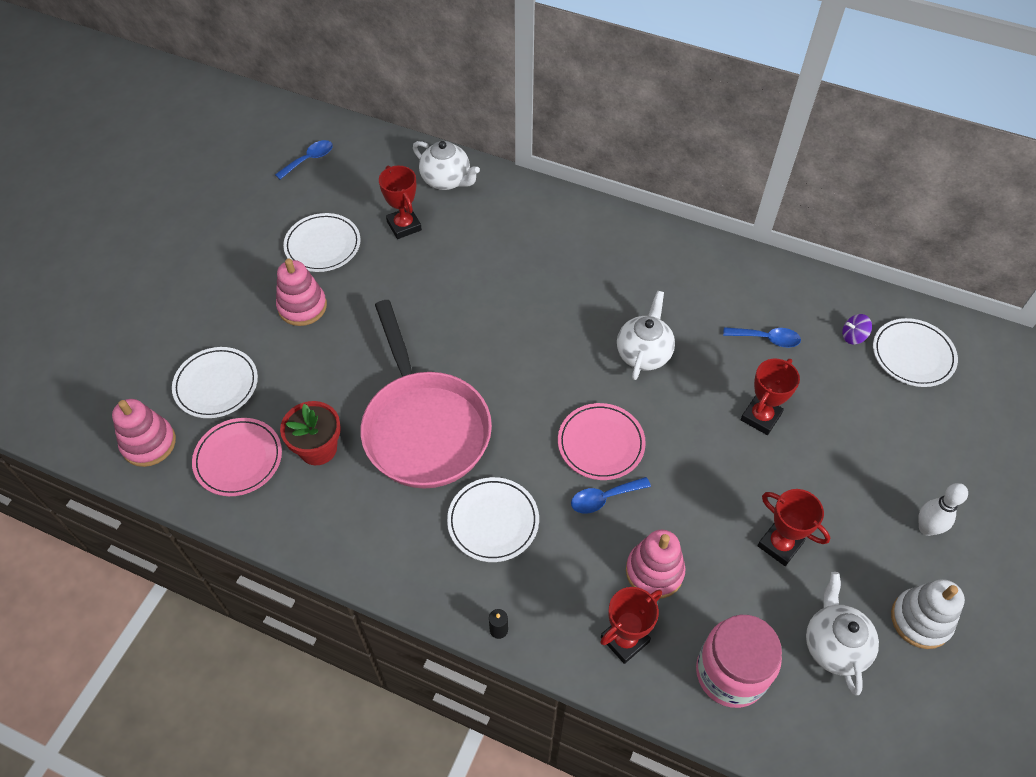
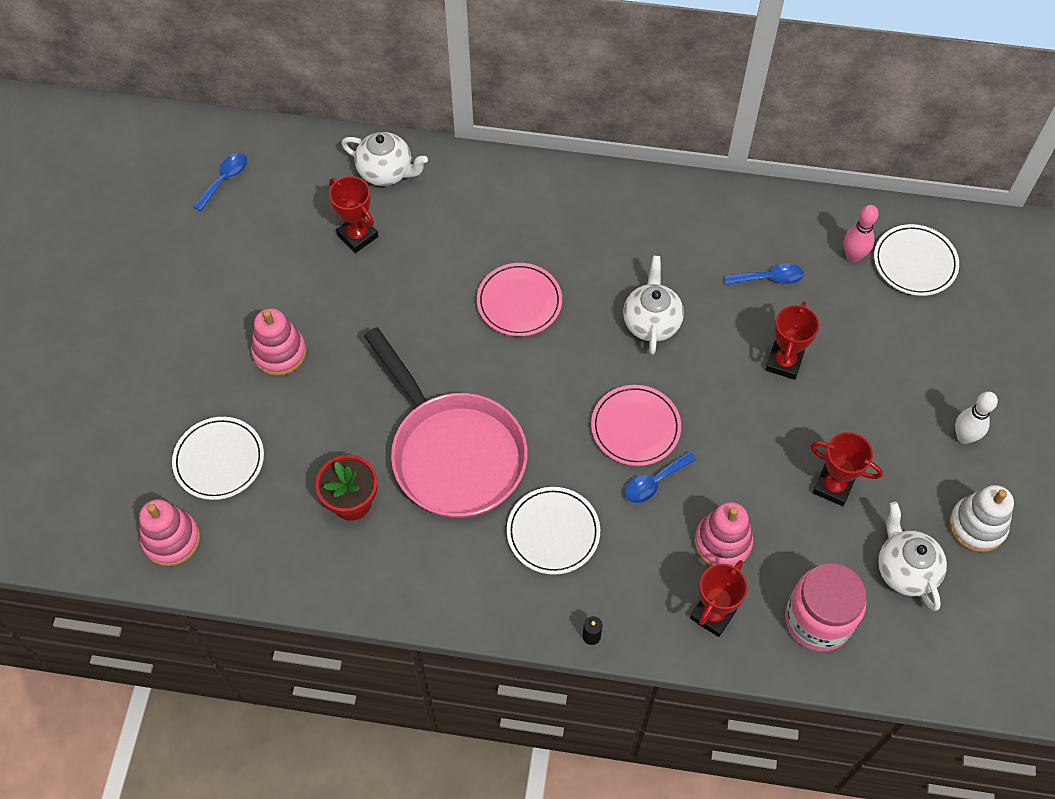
camera: 15 degrees left, 5 degrees up
(238, 459) = (273, 533): pink plate -> pink plate (519, 302)
(323, 245) = (276, 278): white plate -> none
(853, 336) = (853, 256): purple spinning top -> pink bowling pin

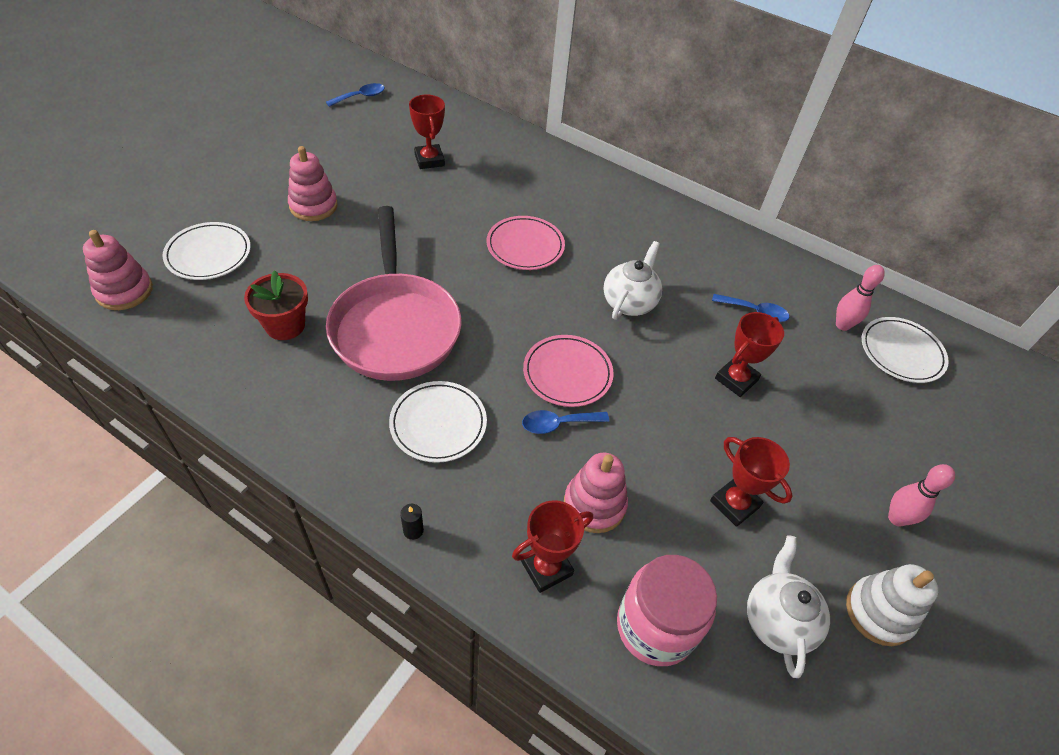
camera: 20 degrees right, 10 degrees down
(386, 172) = (479, 133): white teapot -> none
(964, 436) = (896, 518): white bowling pin -> pink bowling pin

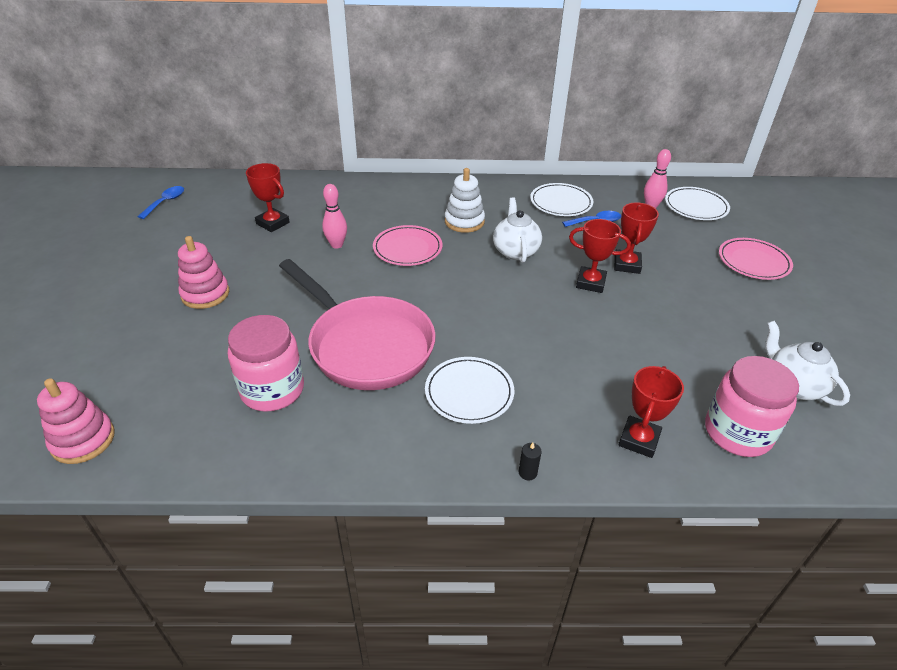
camera: 30 degrees left, 10 degrees down
(208, 254) = (142, 372): white plate -> white plate (561, 203)
(285, 325) = (272, 390): red flower pot -> pink jar
(558, 424) = (550, 347): blue spoon -> none
(567, 373) = (522, 313): pink plate -> pink plate (753, 262)
(594, 505) = (625, 383): pink stacking toy -> none
(734, 504) = (702, 335): red trophy -> red trophy (590, 283)
(879, 612) = (833, 349): white stacking toy -> white stacking toy (464, 221)
(896, 518) = (787, 295): pink bowling pin -> pink bowling pin (336, 245)

